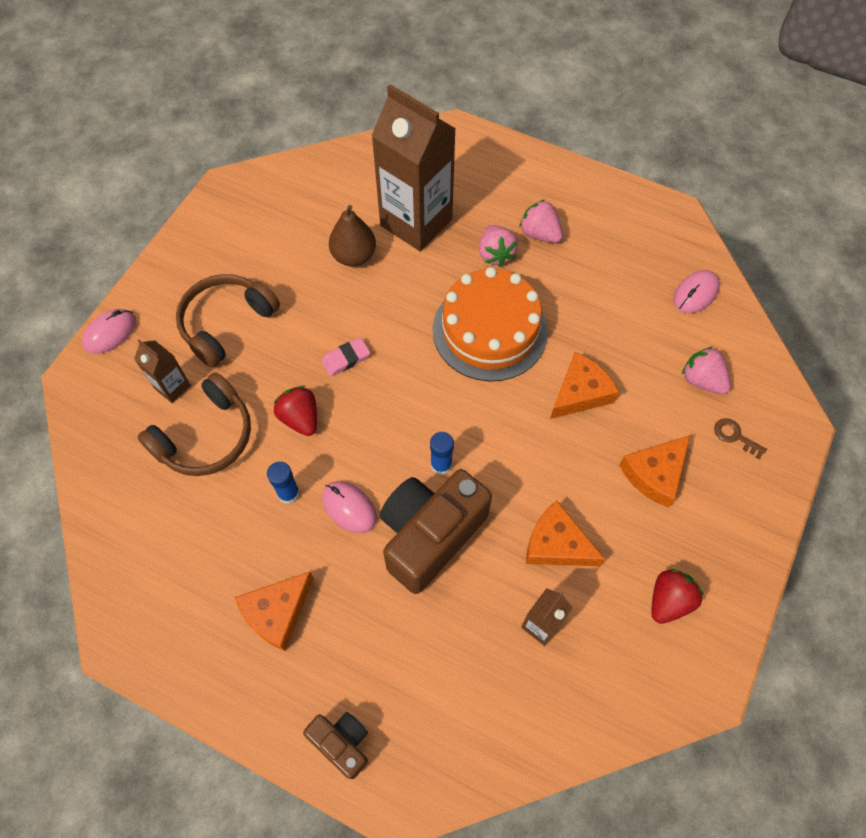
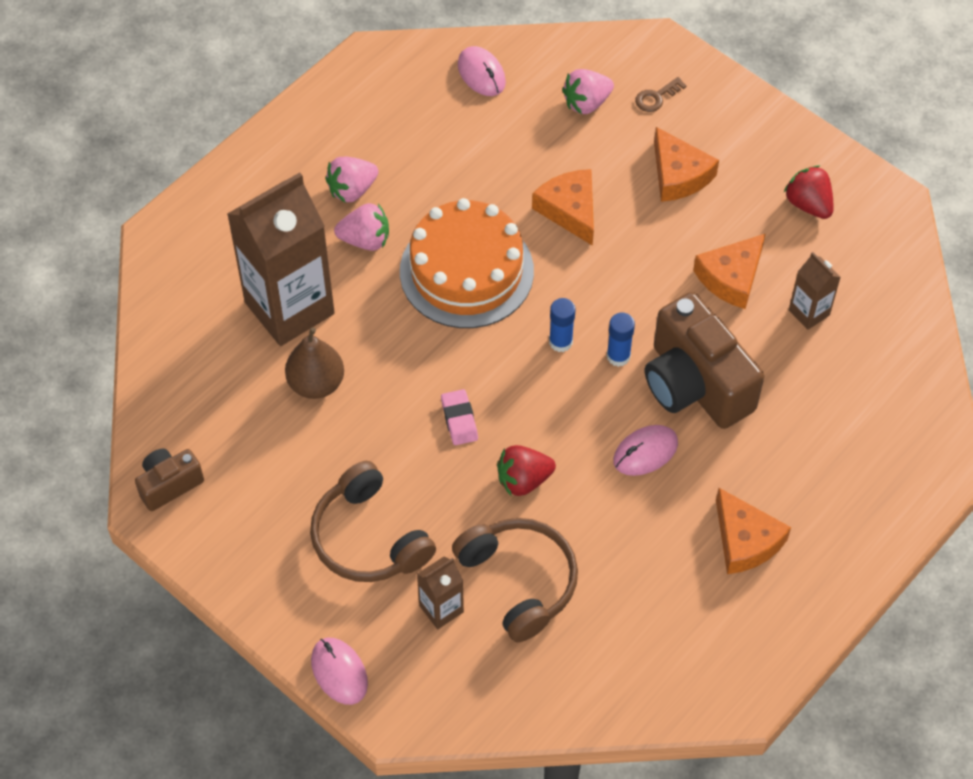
camera: 75 degrees left, 5 degrees down
(288, 493) = (613, 507): blue glue stick -> blue glue stick (560, 342)
(342, 743) = (887, 505): brown camera -> brown camera (169, 484)

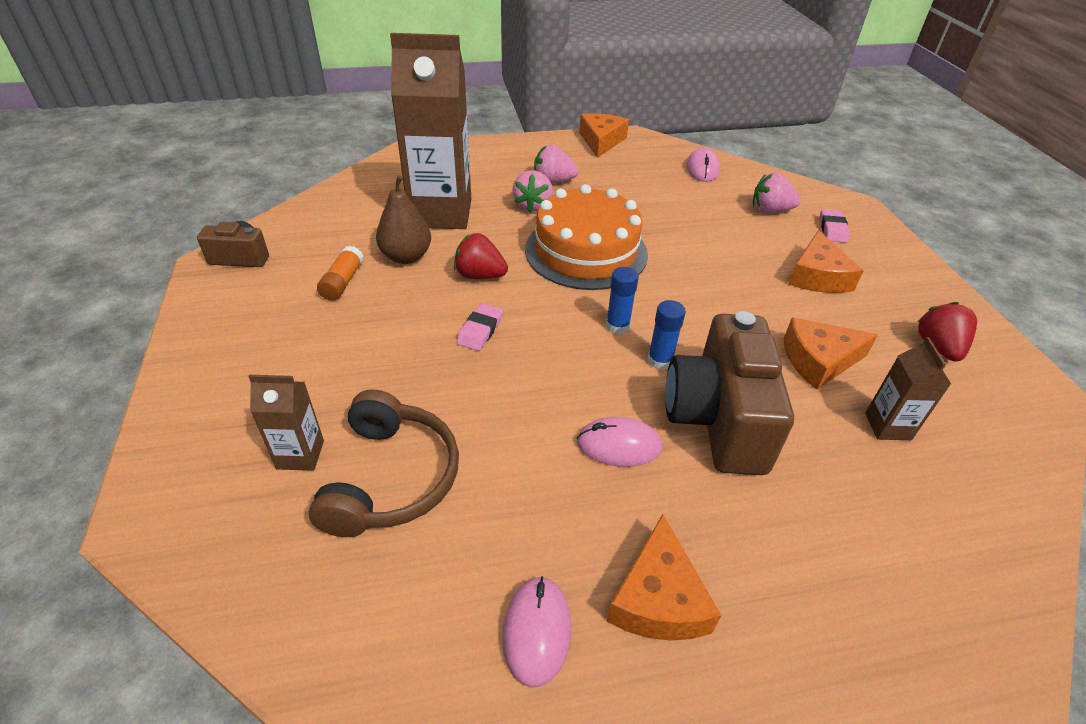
camera: 35 degrees right, 15 degrees down
(293, 448) = (343, 282): none -> orange glue stick
(339, 672) = (161, 447): pink mouse -> pink mouse (536, 631)
(365, 240) = (533, 206): pink strawberry -> pink strawberry turned 60 degrees clockwise
(368, 538) = (316, 365): brown headphones -> none
(523, 480) = (484, 400): red strawberry -> red strawberry (480, 275)
(570, 210) = (703, 256): orange cheese -> orange cheese (601, 141)
(656, 97) = (832, 229): brown key -> pink eraser

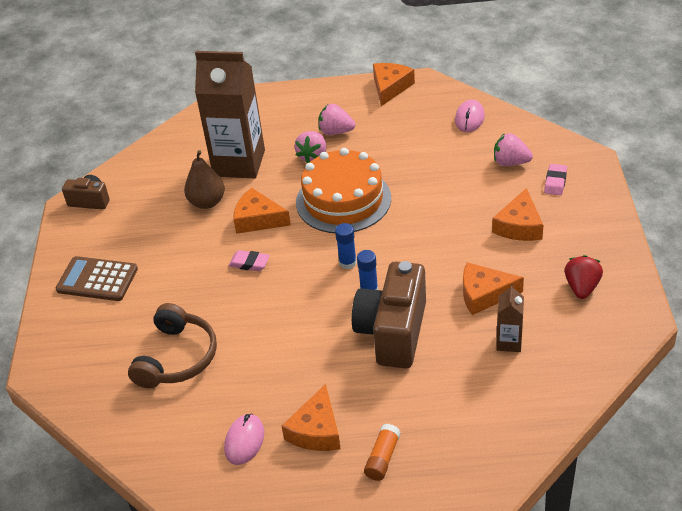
camera: 15 degrees right, 0 degrees up
(252, 360) = (97, 279): none -> brown calculator
(300, 455) = (125, 341): brown carton -> none
(343, 282) = (159, 222): orange glue stick -> orange glue stick (382, 458)
(480, 275) = (258, 219): red strawberry -> orange cheese
(480, 330) = (249, 263): pink eraser -> pink eraser turned 75 degrees clockwise
(619, 445) = (321, 345): pink mouse -> none

